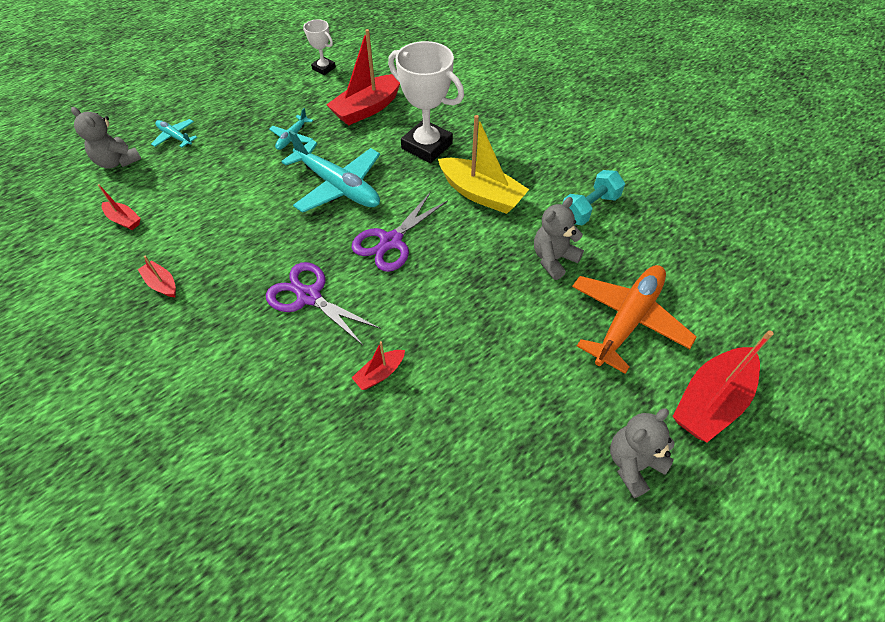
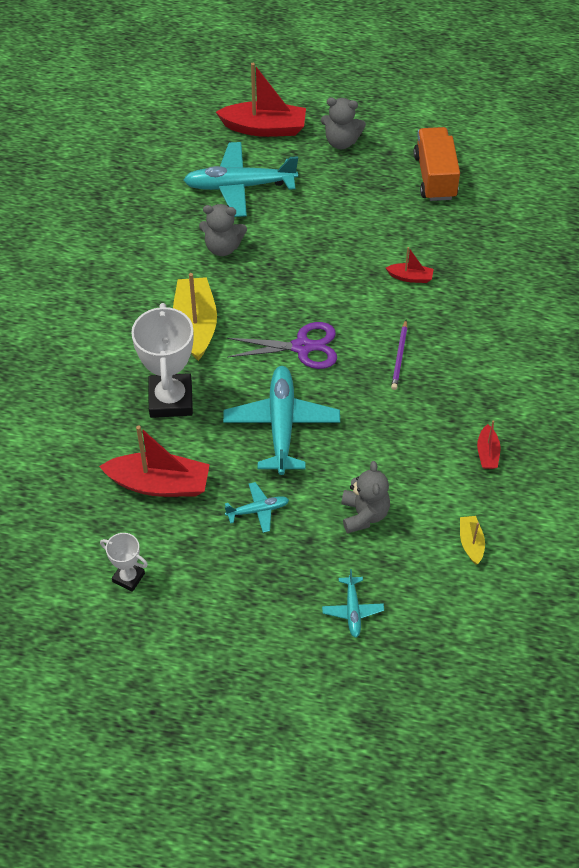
camera: 130 degrees left, 0 degrees up
(117, 161) = (427, 624): grey teddy bear -> grey teddy bear (364, 514)
(124, 220) = (471, 543): red boat -> yellow boat
(309, 296) = (399, 357): purple scissors -> purple pencil
(324, 68) = (128, 577): white trophy -> white trophy turned 60 degrees counterclockwise
(494, 522) = (435, 177): none -> orange truck
(589, 208) = (147, 254): turquoise dumbbell -> none
(627, 320) = (240, 186): orange plane -> turquoise plane

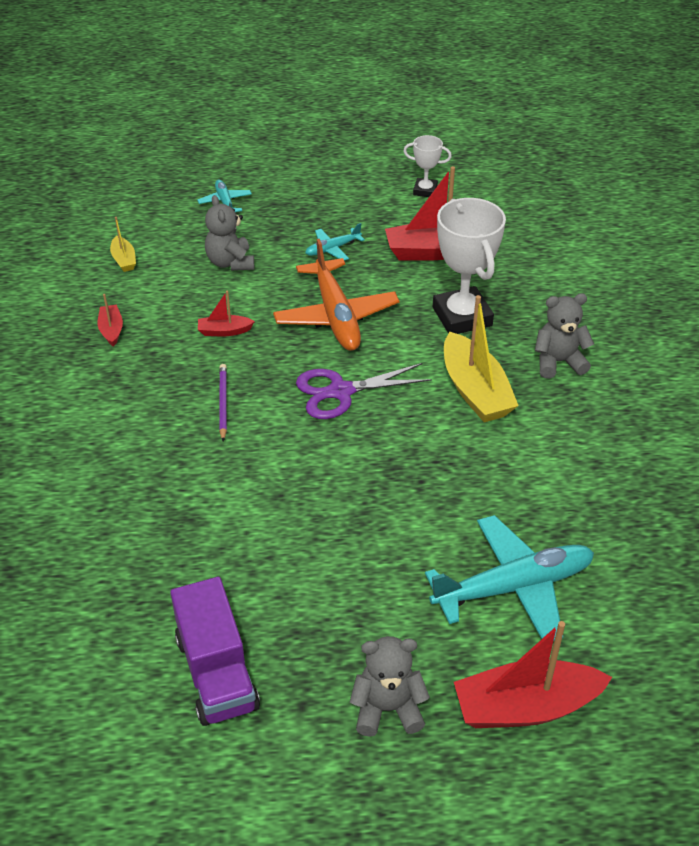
camera: 165 degrees right, 10 degrees down
(223, 247) = (491, 490): grey teddy bear -> grey teddy bear (558, 362)
(281, 425) = (336, 315): turquoise plane -> orange plane
(410, 277) = (227, 500): red boat -> red boat (224, 331)
(435, 177) = (217, 672): orange truck -> purple truck

